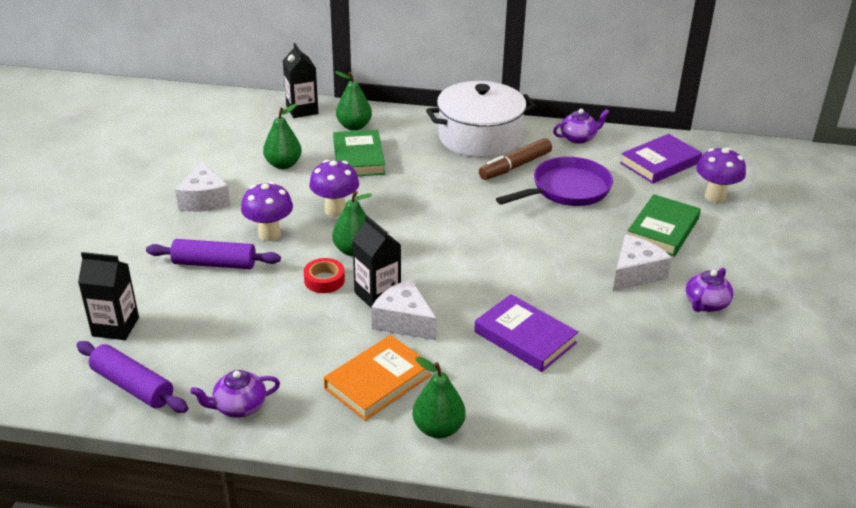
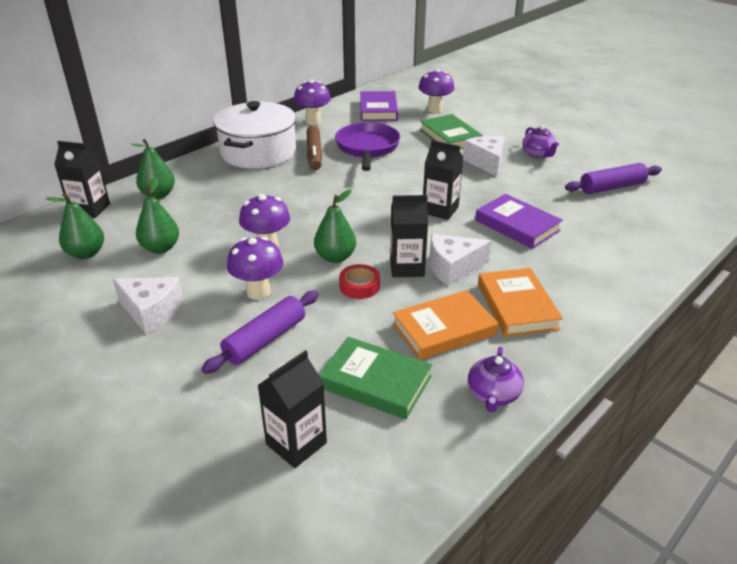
camera: 55 degrees left, 0 degrees up
(133, 386) = (407, 460): purple rolling pin -> purple rolling pin (612, 187)
(305, 349) = (444, 329): none -> orange book
(359, 158) = (208, 209): green book -> green book (375, 382)
(438, 428) = (592, 298): green pear -> green pear (86, 253)
(498, 278) = (440, 210): none -> black carton
(525, 337) = (517, 225): purple book -> purple book turned 60 degrees clockwise
(578, 138) = (313, 121): purple teapot -> purple mushroom

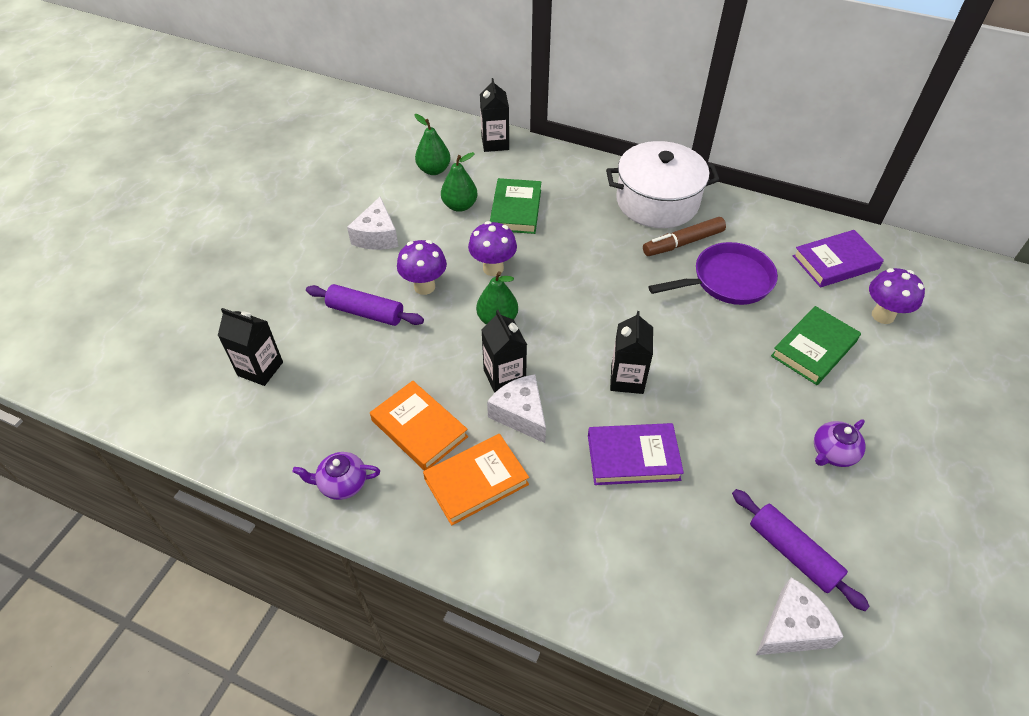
camera: 70 degrees right, 15 degrees up
(158, 195) = (538, 170): green pear -> none
(313, 121) = (758, 217): purple mushroom -> none
(359, 286) = (460, 350): red tape -> none
(375, 382) = (336, 397): green book -> green book (516, 210)
(486, 162) = (769, 399): white cheese -> white cheese (792, 628)
(517, 225) = (633, 457): purple book -> purple book turned 60 degrees clockwise

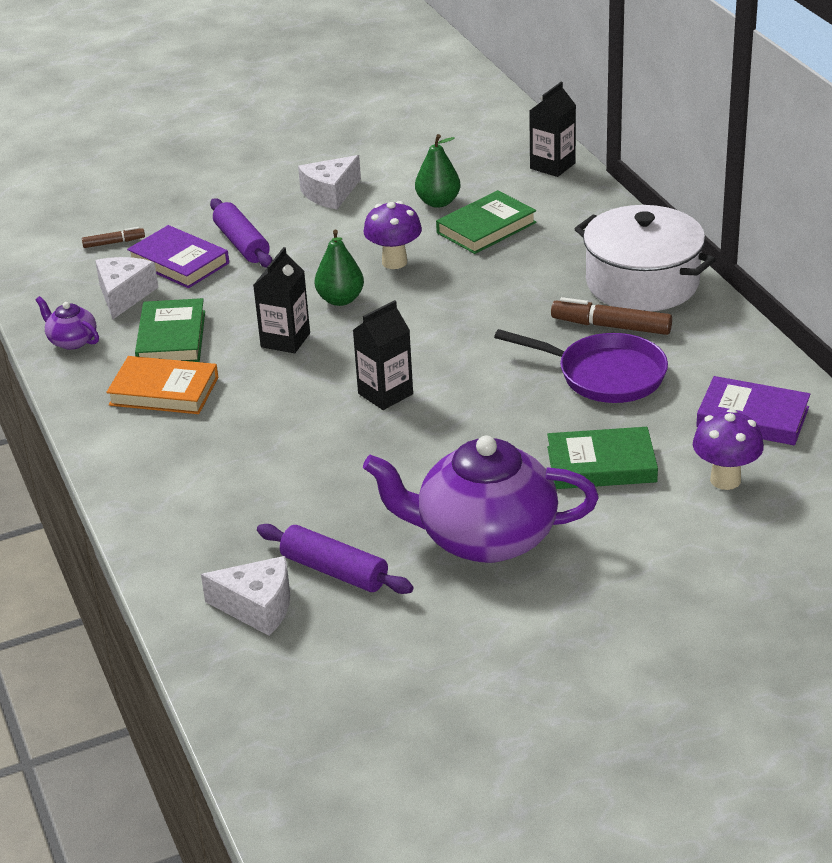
camera: 45 degrees right, 15 degrees down
(260, 369) = (113, 243): black carton -> brown marker
(419, 428) = (172, 338): orange book -> green book
(424, 286) = (315, 248): purple mushroom -> none
(434, 170) = (458, 164): green pear -> none
(520, 414) = (260, 370): white cheese -> white cheese (124, 295)
(633, 457) = (305, 444): purple book -> purple book (179, 262)
(793, 553) = (334, 571): purple rolling pin -> purple rolling pin turned 60 degrees counterclockwise
(833, 453) = (484, 537): purple teapot -> purple teapot, size x2.30

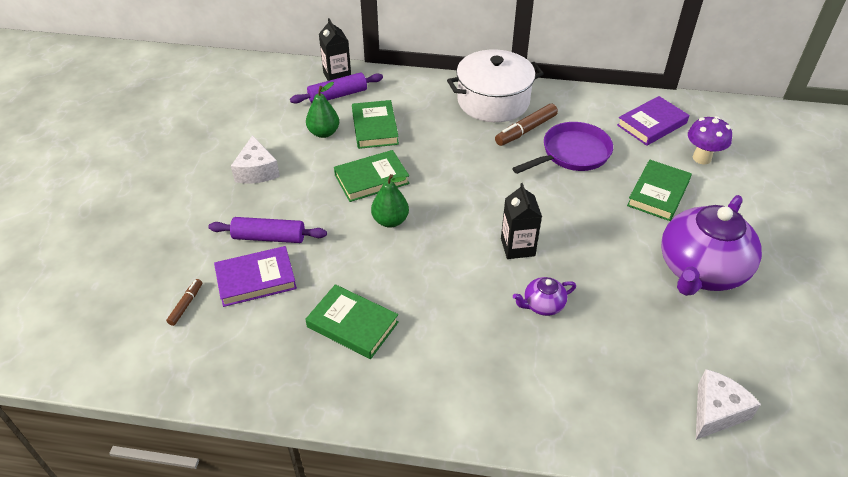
camera: 60 degrees left, 10 degrees up
(72, 341) = (298, 386): purple teapot -> purple teapot (542, 305)
(124, 295) = (267, 328): white cheese -> none
(164, 391) = (418, 357): orange book -> none
(285, 340) = (413, 266): black carton -> none
(334, 571) = (697, 354): purple rolling pin -> purple rolling pin (338, 95)
(394, 262) = (371, 179): purple mushroom -> green book

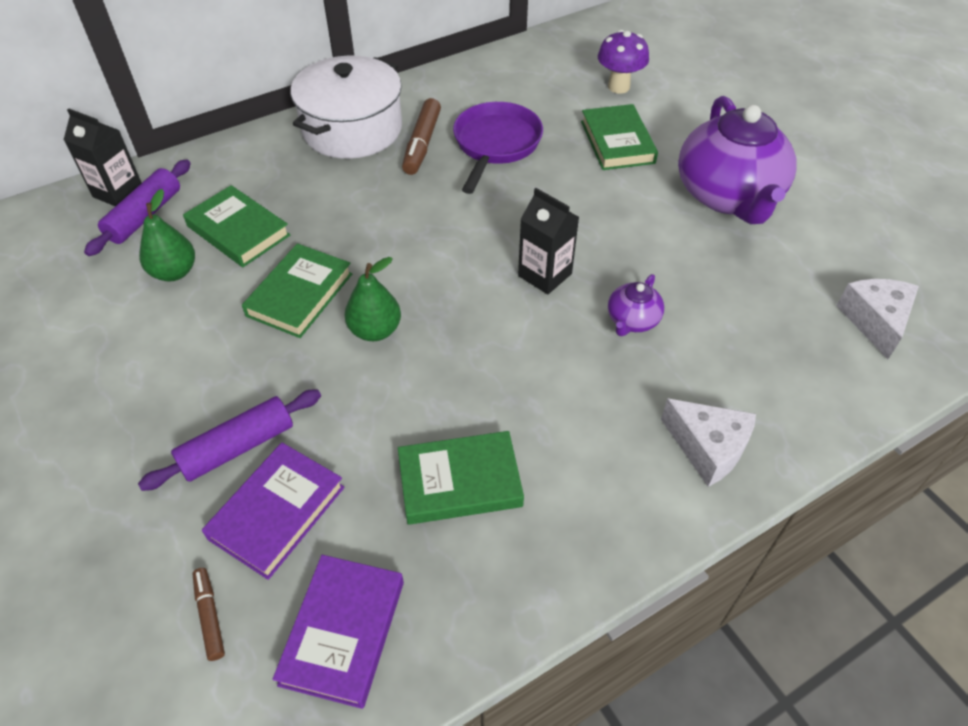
camera: 40 degrees left, 5 degrees up
(257, 171) = (127, 372): white cheese -> white cheese (708, 448)
(651, 124) = (540, 75): purple book -> purple book (343, 632)

